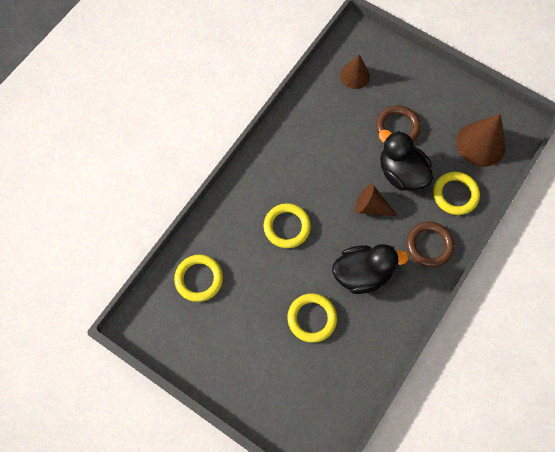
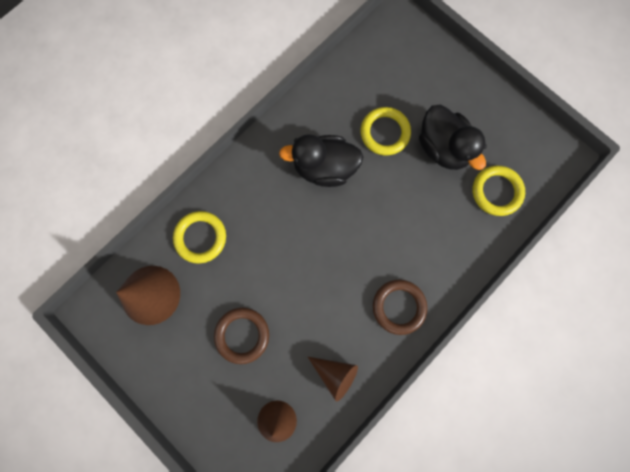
camera: 170 degrees left, 10 degrees up
(287, 227) = (395, 232): yellow ring -> none
(371, 207) = (297, 239): brown cone -> brown cone (335, 374)
(401, 173) = (254, 274): black duck -> black duck (442, 148)
(429, 245) = (246, 186): brown ring -> brown ring (398, 306)

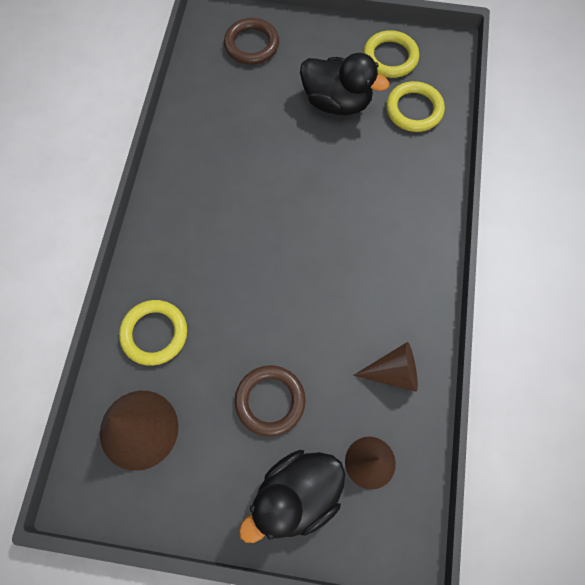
camera: 35 degrees left, 10 degrees down
(324, 168) = (237, 187): black duck -> black duck (296, 495)
(384, 133) = (272, 121): yellow ring -> yellow ring (390, 57)
(398, 306) = (405, 267): brown ring -> brown ring (251, 44)

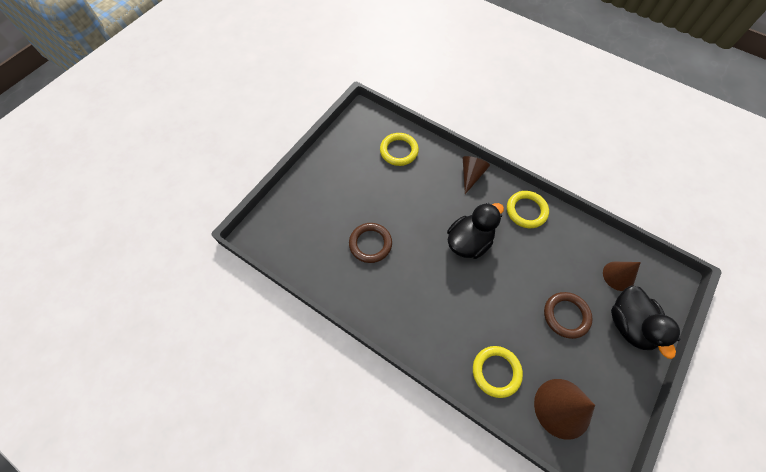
camera: 65 degrees left, 5 degrees down
(251, 44) = (296, 219): brown ring -> brown ring (370, 244)
(337, 102) = (371, 189): black duck -> black duck (469, 242)
(390, 57) = (354, 146): yellow ring -> yellow ring (526, 211)
(393, 372) = (567, 239): brown cone -> brown cone (471, 175)

